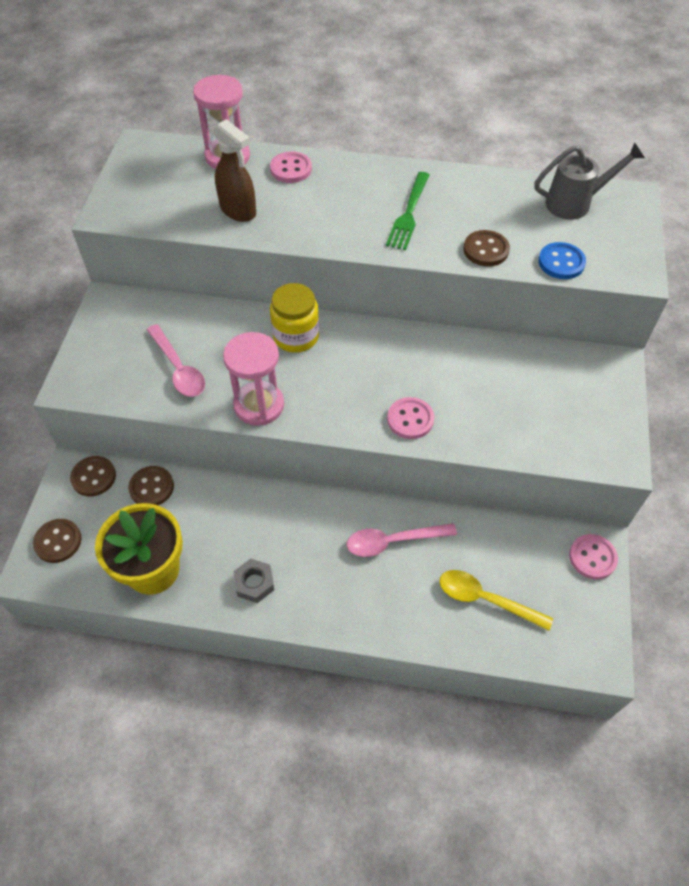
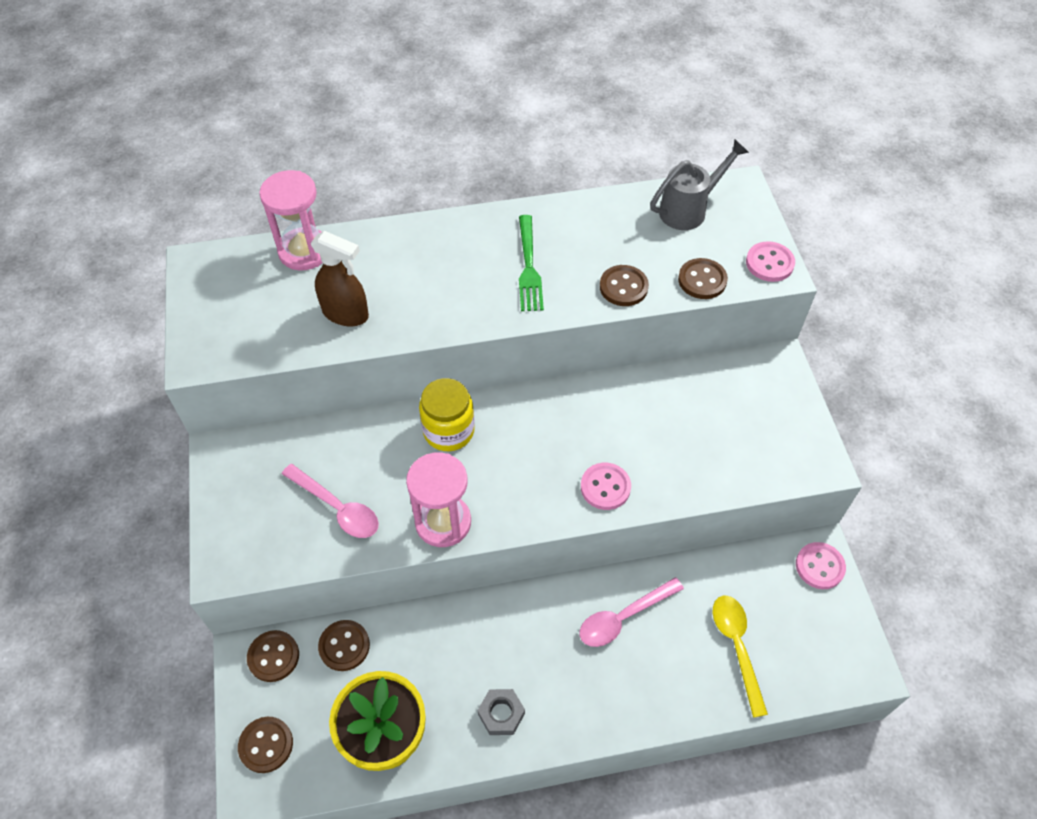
camera: 20 degrees left, 0 degrees up
(291, 169) = (381, 248): pink button -> pink button (769, 263)
(485, 599) = (736, 646): yellow spoon -> yellow spoon turned 75 degrees clockwise
(561, 262) = (702, 280): blue button -> brown button

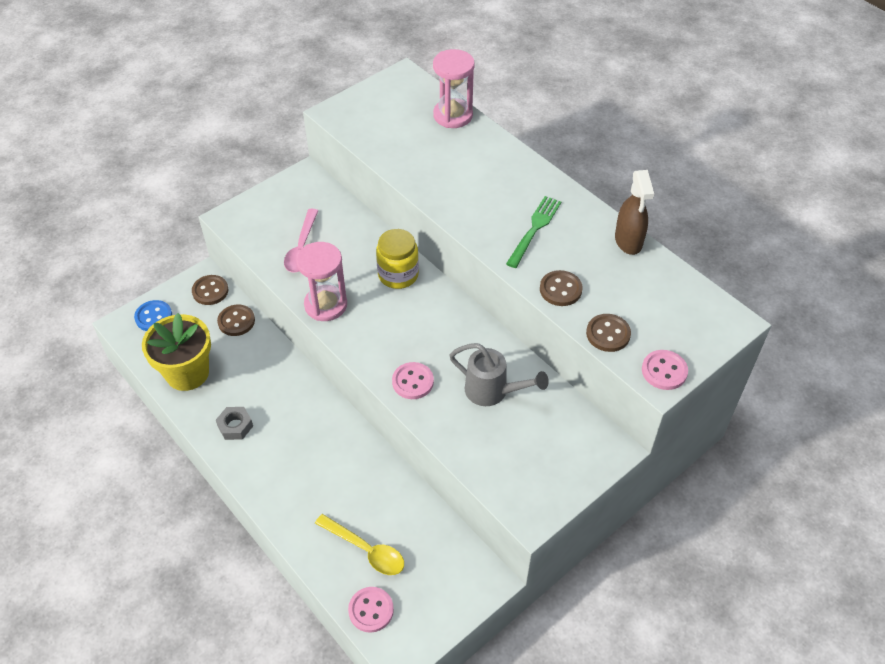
camera: 60 degrees right, 5 degrees down
(266, 745) = (153, 317): brown button -> blue button
(346, 314) = (418, 158): brown spray bottle -> brown spray bottle (628, 241)
(528, 267) = (534, 229): green fork -> green fork turned 150 degrees clockwise
(623, 618) = (346, 466): pink spoon -> none
(689, 209) = (675, 298): grey watering can -> grey watering can (492, 391)
(736, 646) = (366, 550): yellow spoon -> yellow spoon turned 75 degrees clockwise
(819, 566) = (473, 584): pink button -> pink button (371, 610)

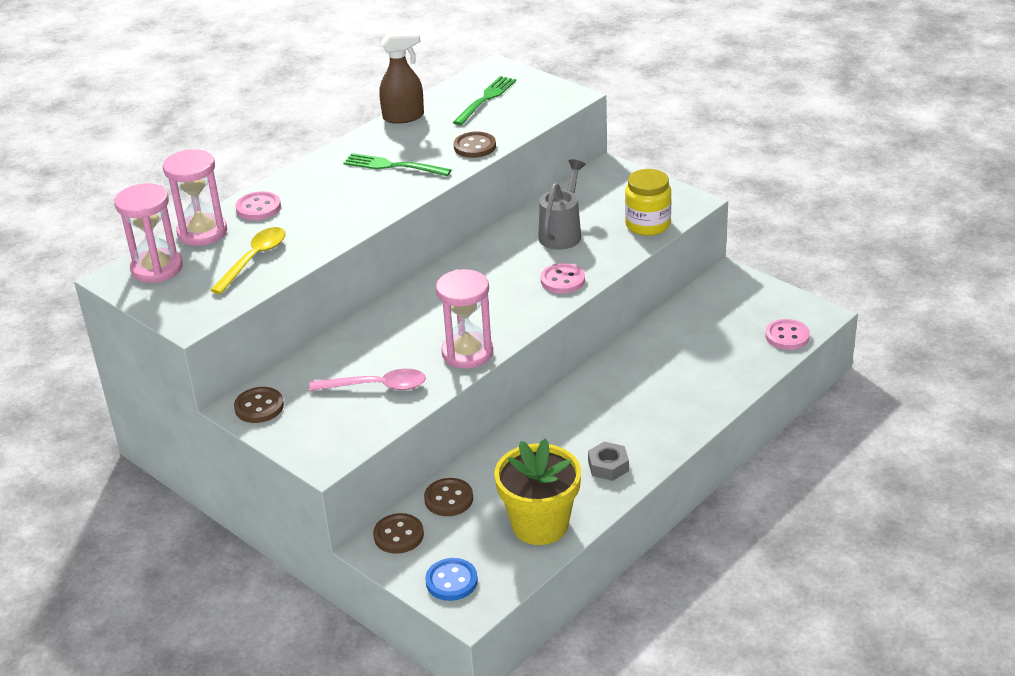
camera: 95 degrees left, 15 degrees down
(366, 550) = (727, 347): yellow spoon -> yellow spoon (254, 259)
(398, 275) = (413, 308): yellow jar -> yellow jar (647, 225)
(409, 94) = (157, 268): none -> pink hourglass
(608, 334) = (525, 121): brown button -> brown button (259, 407)
(659, 306) = (485, 99): none -> green fork
(664, 371) = (560, 94): pink button -> pink button (258, 208)

